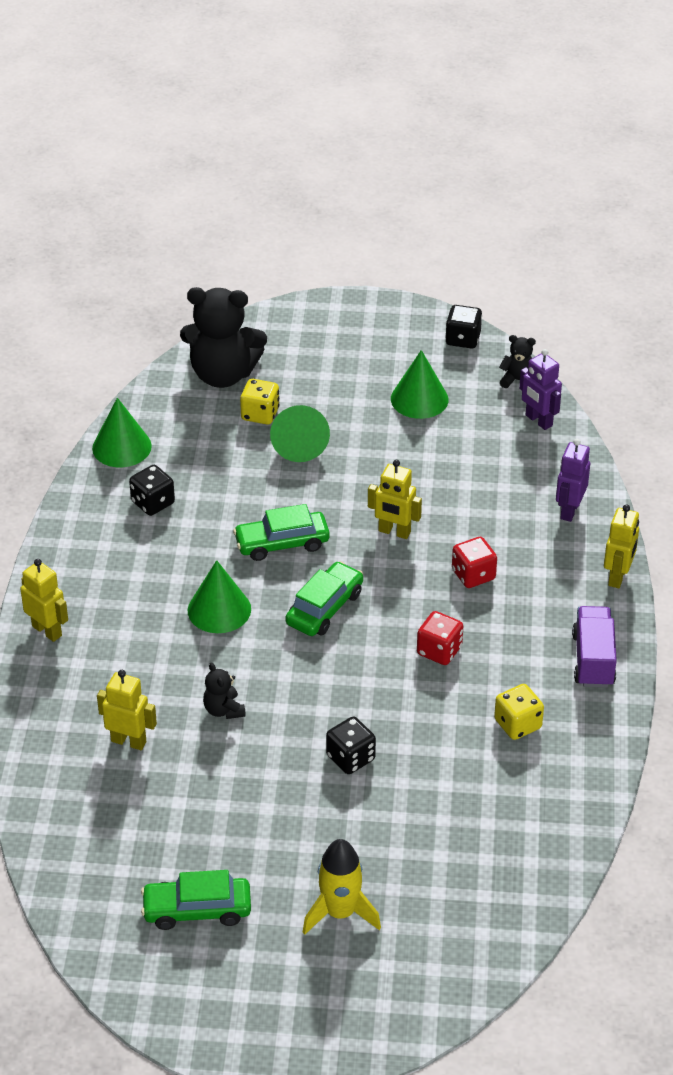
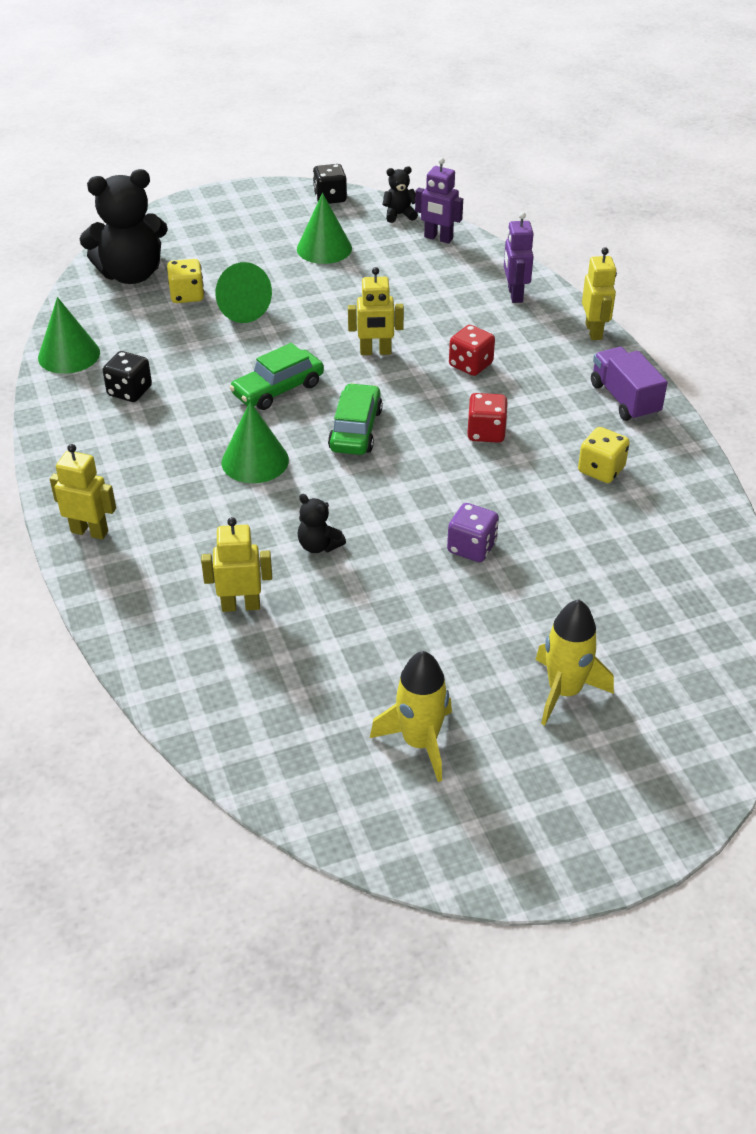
camera: 25 degrees left, 0 degrees up
(197, 910) = (420, 742): green car -> yellow rocket
(350, 758) = (471, 547): black dice -> purple dice

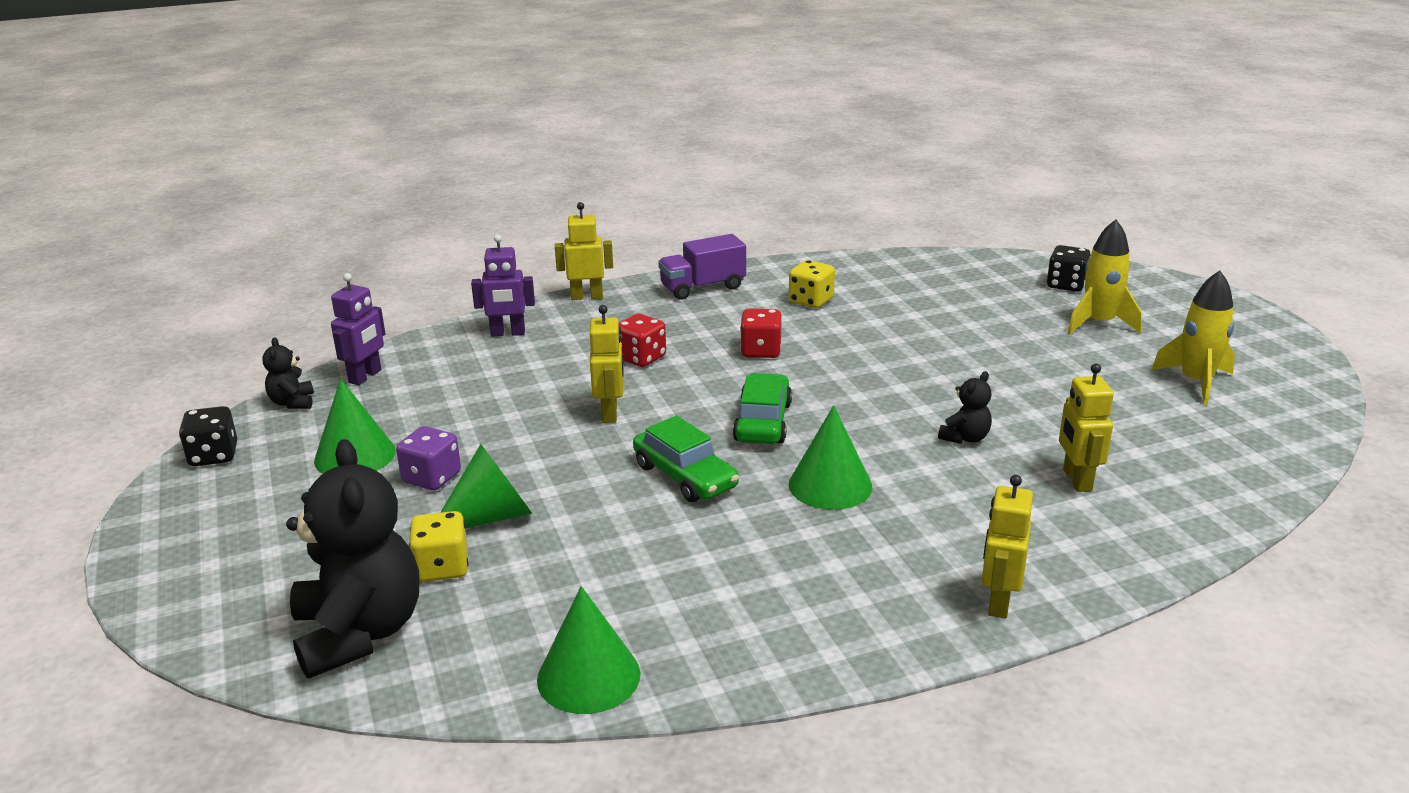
camera: 90 degrees left, 15 degrees down
(129, 391) = (689, 600): black dice -> black dice (1066, 285)
(355, 430) = (763, 422): green car -> green car turned 90 degrees clockwise
(471, 547) = (938, 359): purple dice -> purple dice (432, 478)

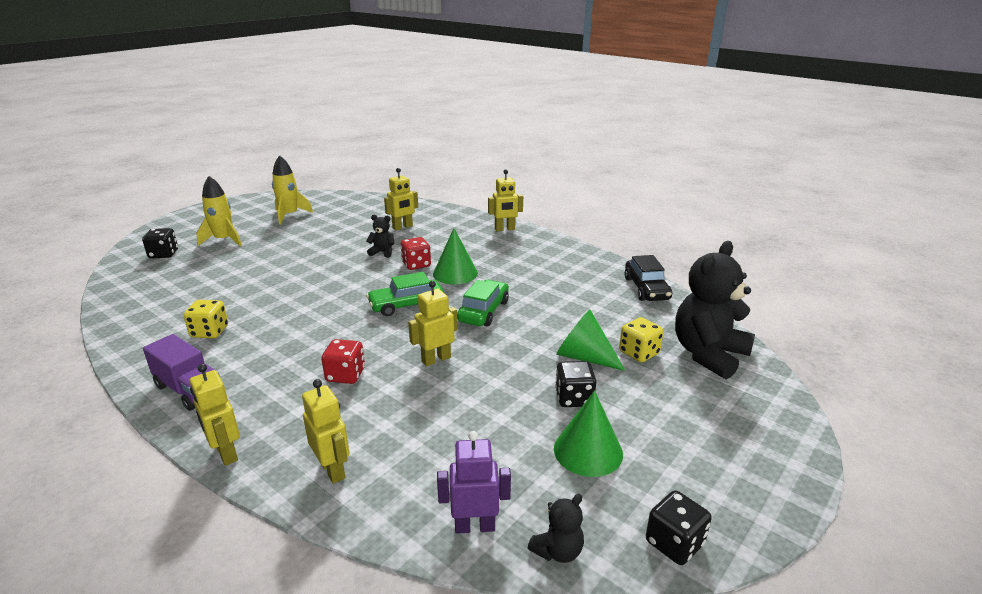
camera: 120 degrees left, 0 degrees up
(432, 478) = (574, 398): purple dice -> black dice
(508, 333) = (333, 470): purple robot -> yellow robot
(588, 676) = (646, 288): green cone -> black car
(761, 351) = (308, 330): red dice -> red dice (416, 264)

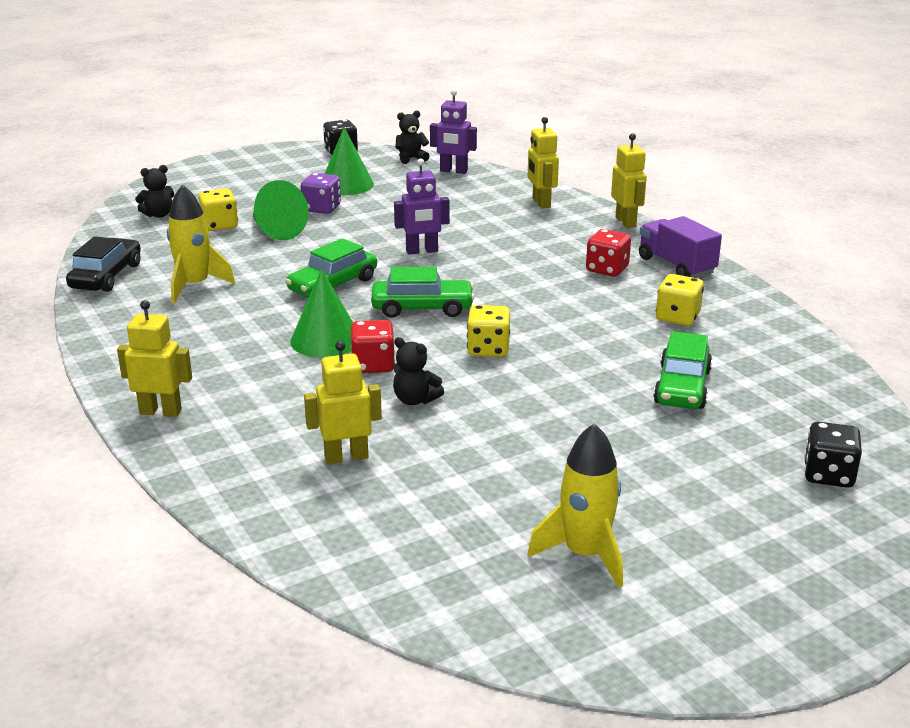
camera: 160 degrees left, 0 degrees up
(224, 240) = (720, 493): yellow rocket -> yellow rocket (195, 286)
(225, 282) = (682, 387): none -> green car
(345, 375) = (518, 253): red dice -> red dice (607, 269)
(350, 285) = (488, 349): none -> yellow dice
(436, 359) = (422, 251): yellow robot -> purple robot
(574, 398) = (321, 208): black dice -> purple dice
(708, 354) = (158, 215): black teddy bear -> black teddy bear, size x0.45

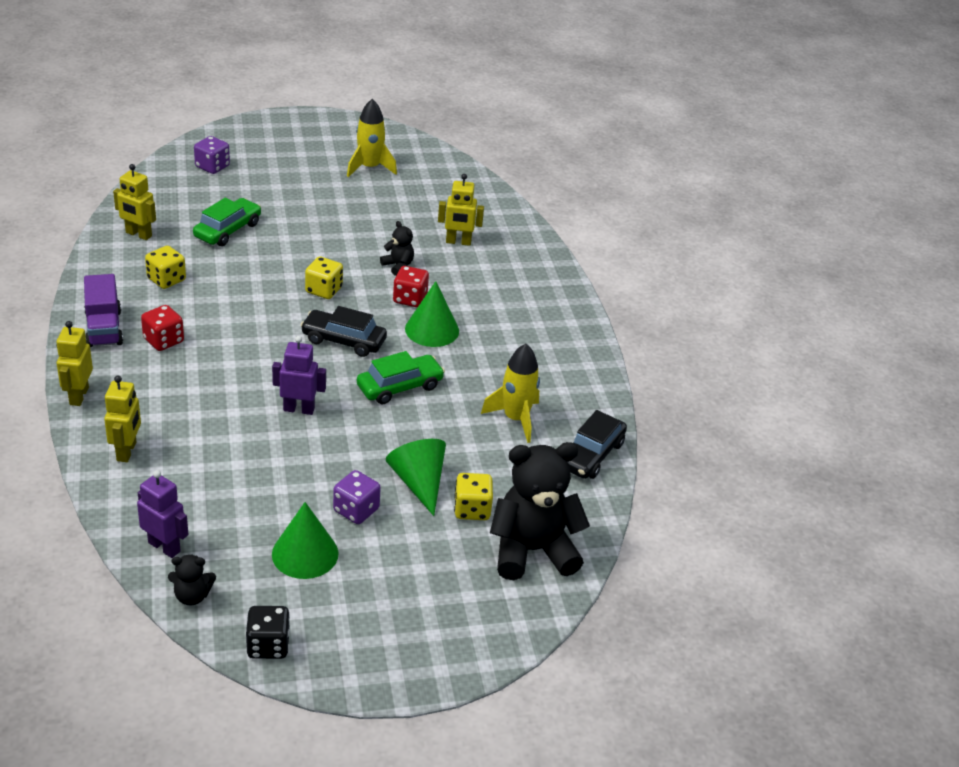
camera: 165 degrees left, 10 degrees up
(158, 215) = (532, 550): black teddy bear -> black teddy bear, size x2.22
(161, 411) = (560, 300): yellow robot -> yellow robot (138, 234)
(422, 308) = (343, 340): green car -> black car
(828, 475) = (212, 167): black dice -> purple dice

